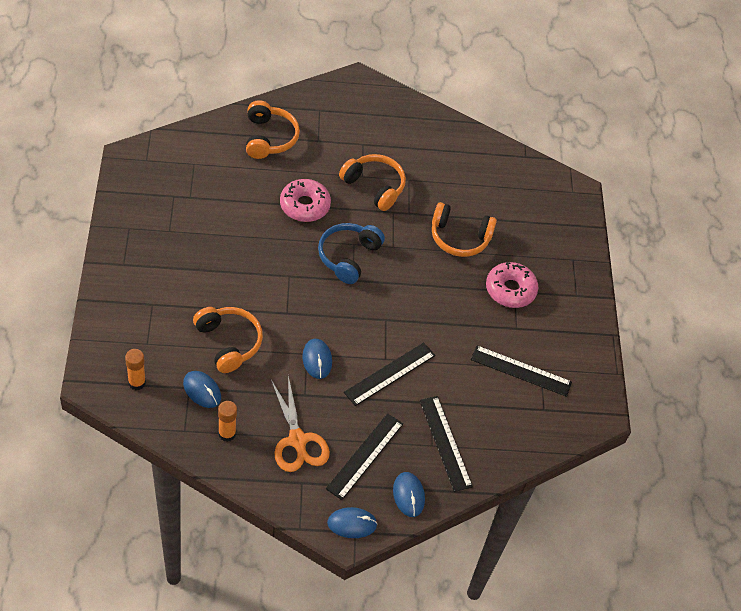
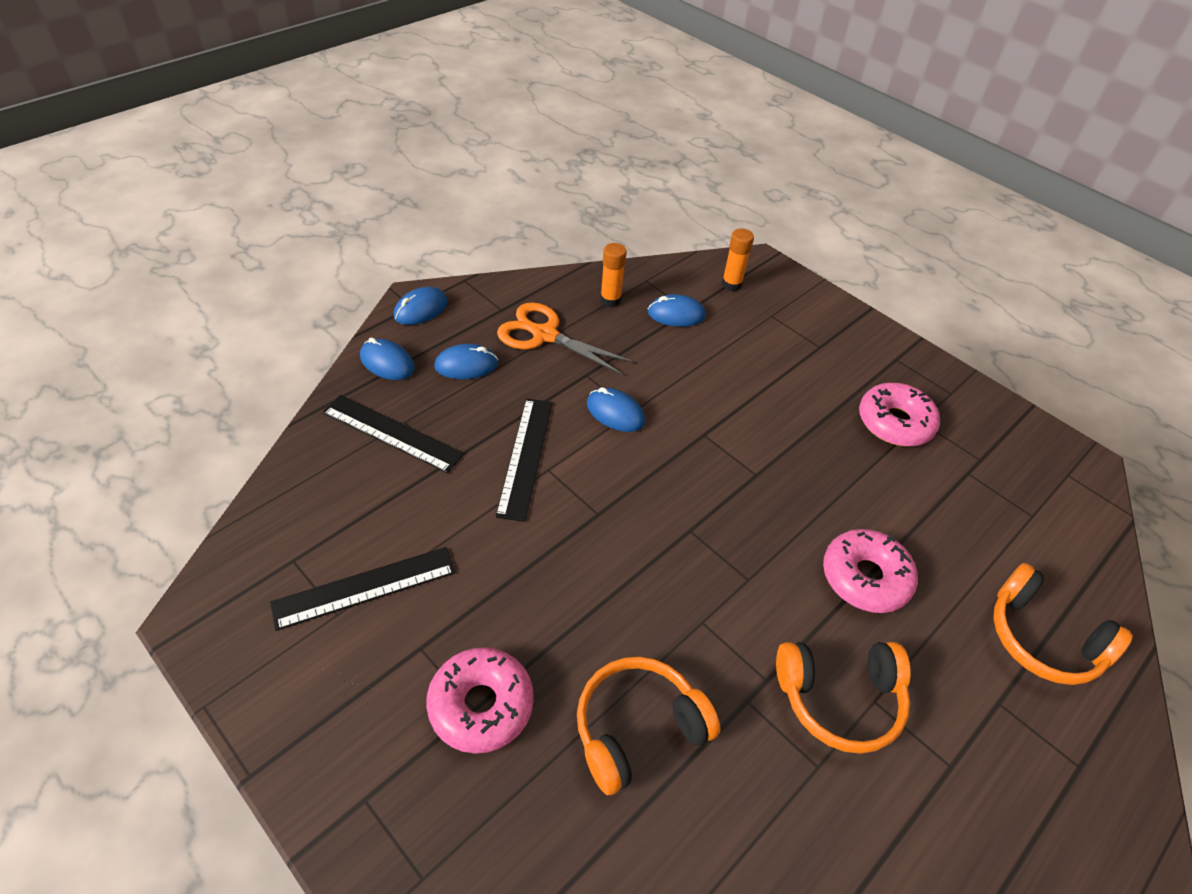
camera: 140 degrees right, 5 degrees down
(184, 240) = (895, 423): none -> pink donut
(229, 342) = (712, 365): orange headphones -> none
(348, 257) = (732, 555): blue headphones -> none
(365, 456) = (466, 365): black ruler -> blue mouse

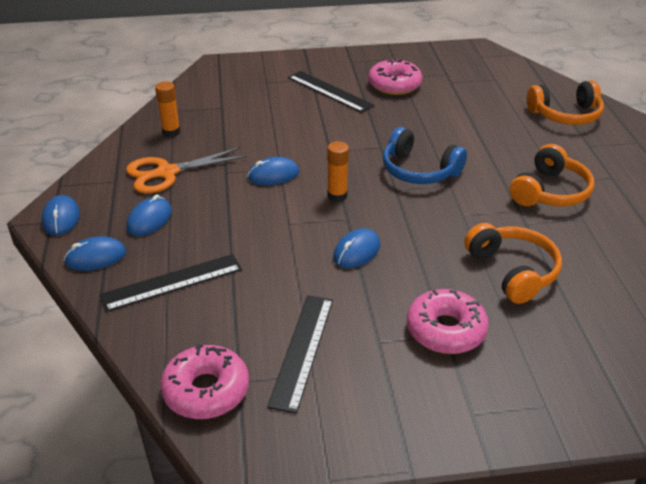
camera: 50 degrees left, 10 degrees down
(525, 457) = (267, 228): black ruler -> black ruler (329, 91)
(638, 728) = (512, 271): orange headphones -> orange headphones turned 150 degrees clockwise
(676, 314) = (219, 114): blue mouse -> blue mouse (356, 251)
(731, 284) = (221, 82): orange glue stick -> orange glue stick (337, 196)
(746, 534) = (419, 170): none -> blue headphones
(865, 577) = (485, 146): pink donut -> pink donut (206, 390)

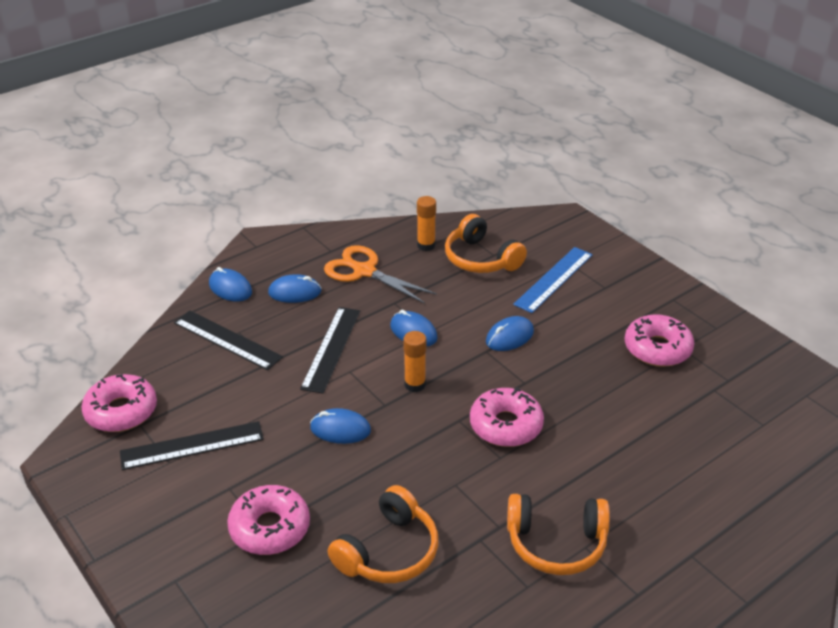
camera: 60 degrees right, 0 degrees up
(61, 218) = (263, 249): blue mouse -> blue mouse (509, 337)
(280, 94) = (554, 279): none -> blue ruler
(329, 91) = (593, 308): black ruler -> black ruler (331, 348)
(419, 170) = (506, 425): blue headphones -> pink donut
(565, 115) = (742, 513): orange headphones -> orange headphones (481, 259)

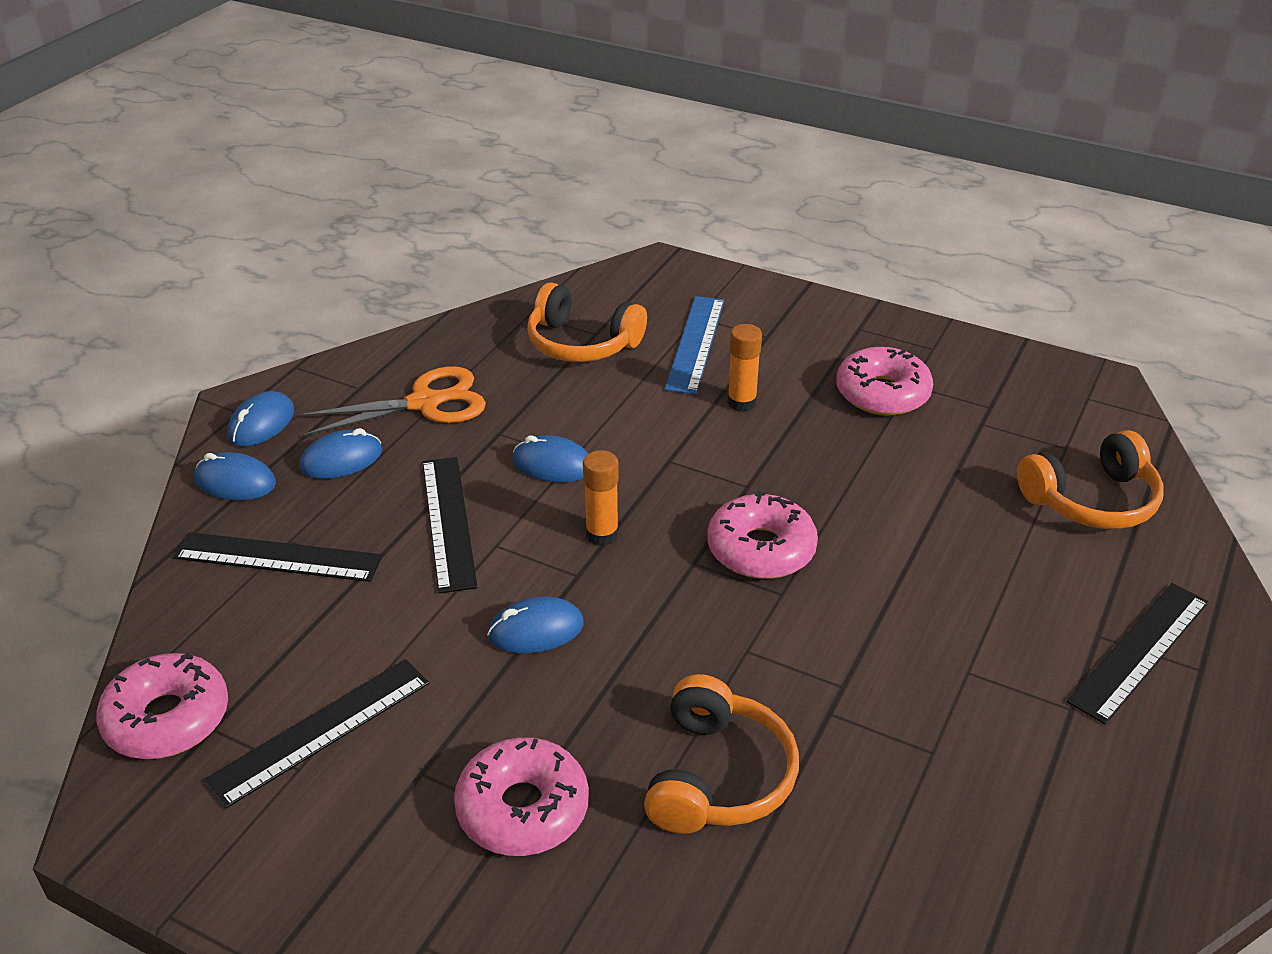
camera: 25 degrees left, 0 degrees up
(363, 271) = (426, 403): orange scissors -> orange scissors turned 150 degrees clockwise
(426, 245) = (494, 345): orange glue stick -> orange glue stick (741, 403)
(509, 337) = (688, 433): blue mouse -> blue mouse (261, 424)
(556, 543) = (929, 681): orange headphones -> orange headphones (1091, 500)
(713, 575) = (1140, 651): none -> black ruler

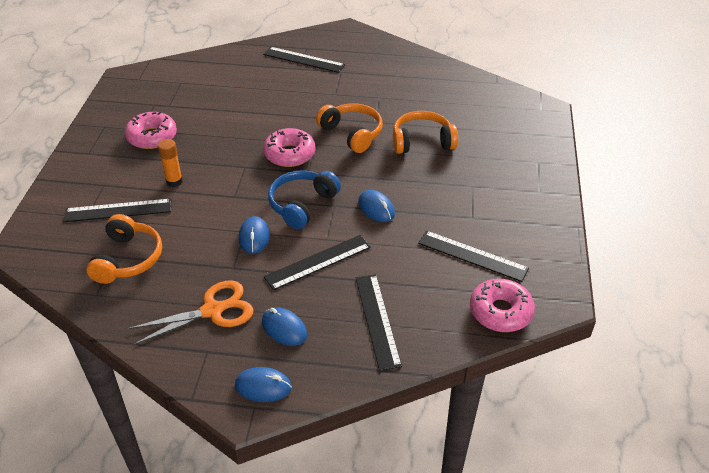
camera: 110 degrees left, 5 degrees up
(235, 482) = (325, 371): blue mouse -> none
(426, 403) = (213, 310): orange scissors -> orange scissors turned 105 degrees clockwise
(523, 809) = (469, 185): pink donut -> none
(602, 534) = (302, 205): orange glue stick -> blue headphones
(696, 344) = (118, 210): blue ruler -> black ruler
(1091, 500) = (217, 74): orange headphones -> orange headphones (352, 134)

